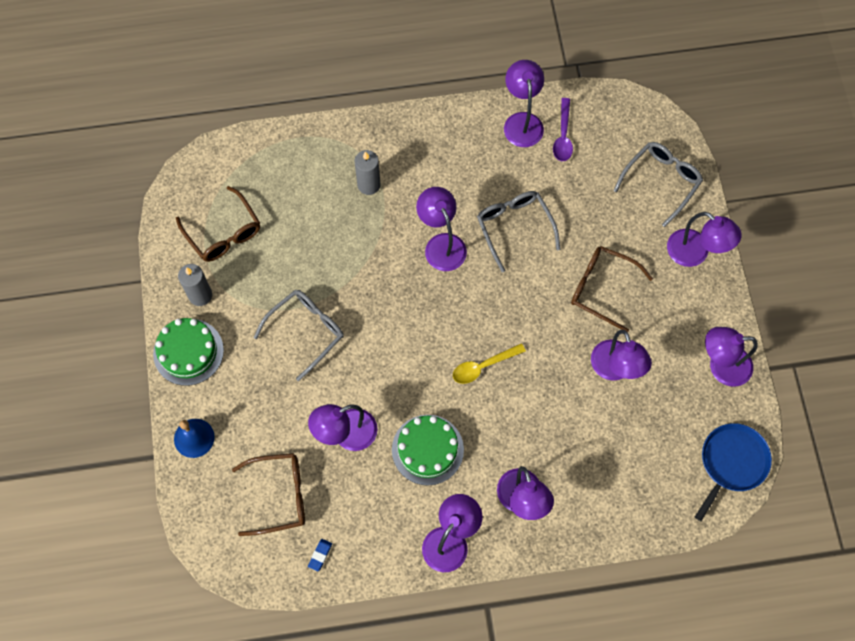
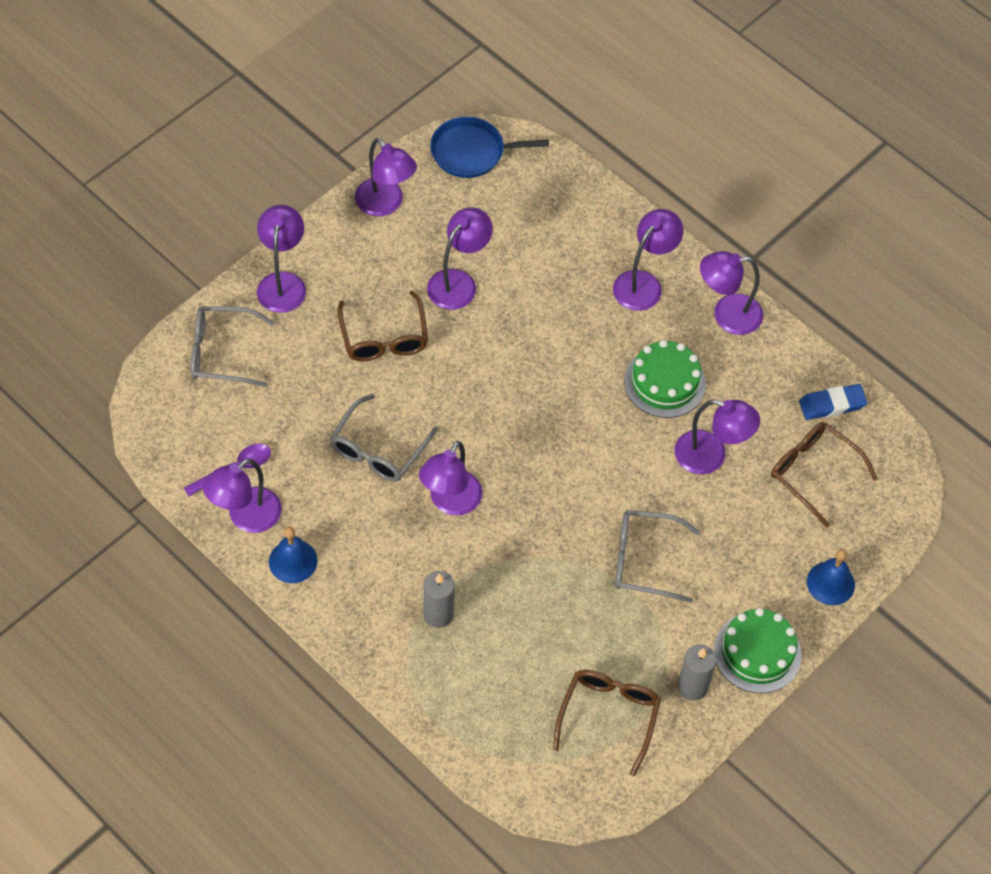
camera: 130 degrees left, 10 degrees down
(320, 555) = (832, 404): blue eraser -> blue eraser, size x1.82
(470, 128) = (293, 561): none -> blue bell
(483, 366) = (547, 387): yellow spoon -> none

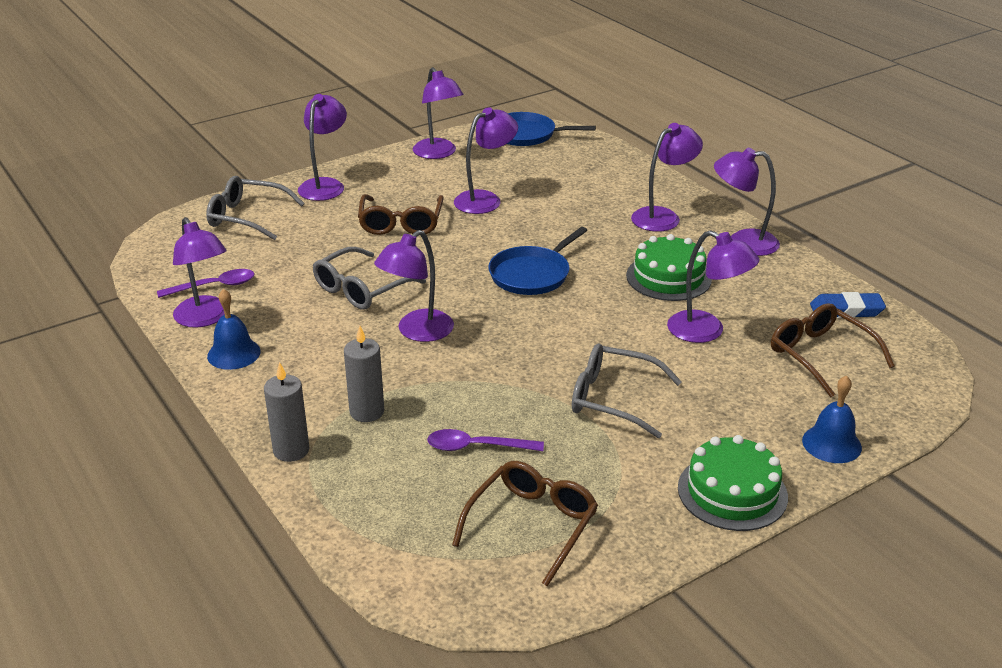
camera: 15 degrees right, 25 degrees down
(246, 517) = (205, 318): purple lamp -> purple lamp turned 90 degrees counterclockwise
(535, 399) = (532, 274): none -> blue pan
(543, 639) = (476, 447): none -> purple spoon
(692, 687) = (644, 512): grey candle -> grey candle (291, 450)

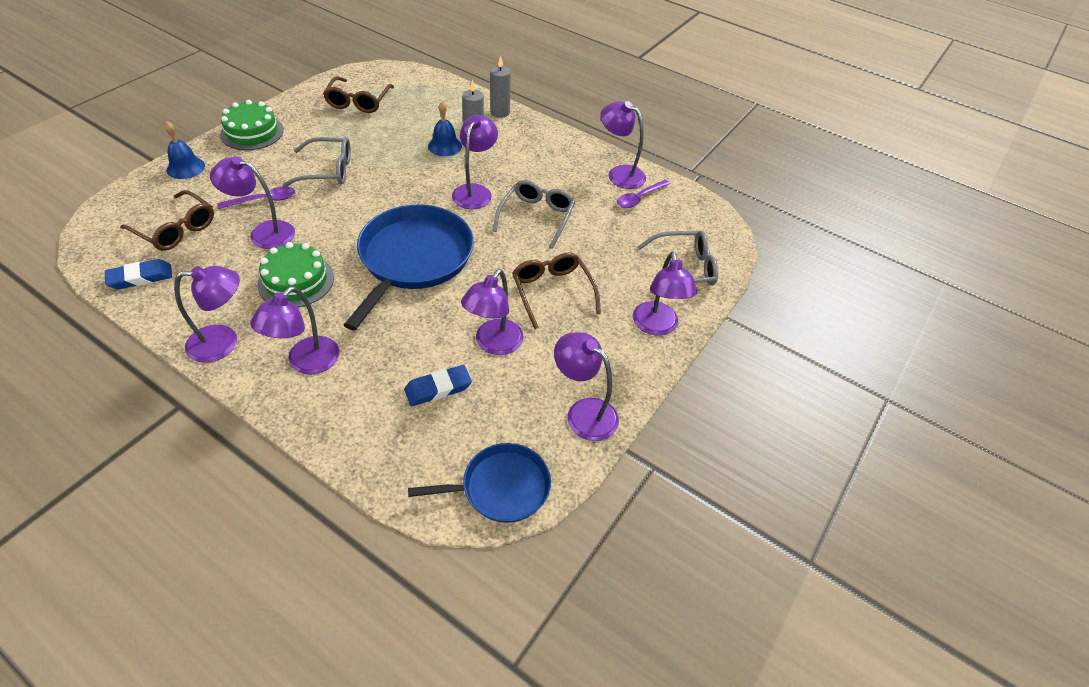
camera: 155 degrees right, 15 degrees up
(234, 353) = (578, 155): blue bell -> blue bell (445, 146)
(476, 447) = (402, 130): purple spoon -> purple spoon (264, 200)
(532, 274) = (413, 259): blue pan -> blue pan, size x1.70
(549, 183) = (438, 388): none -> blue eraser

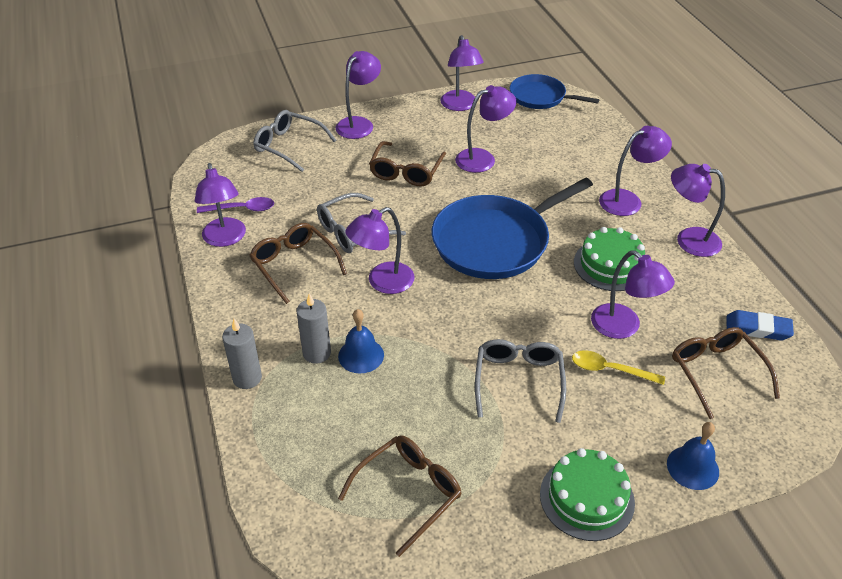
camera: 140 degrees left, 5 degrees down
(264, 200) = (609, 370): purple spoon -> yellow spoon
(328, 170) = (518, 381): grey glasses -> grey glasses turned 60 degrees clockwise
(438, 388) = (542, 150): blue eraser -> none
(550, 177) = (294, 265): none -> brown glasses

